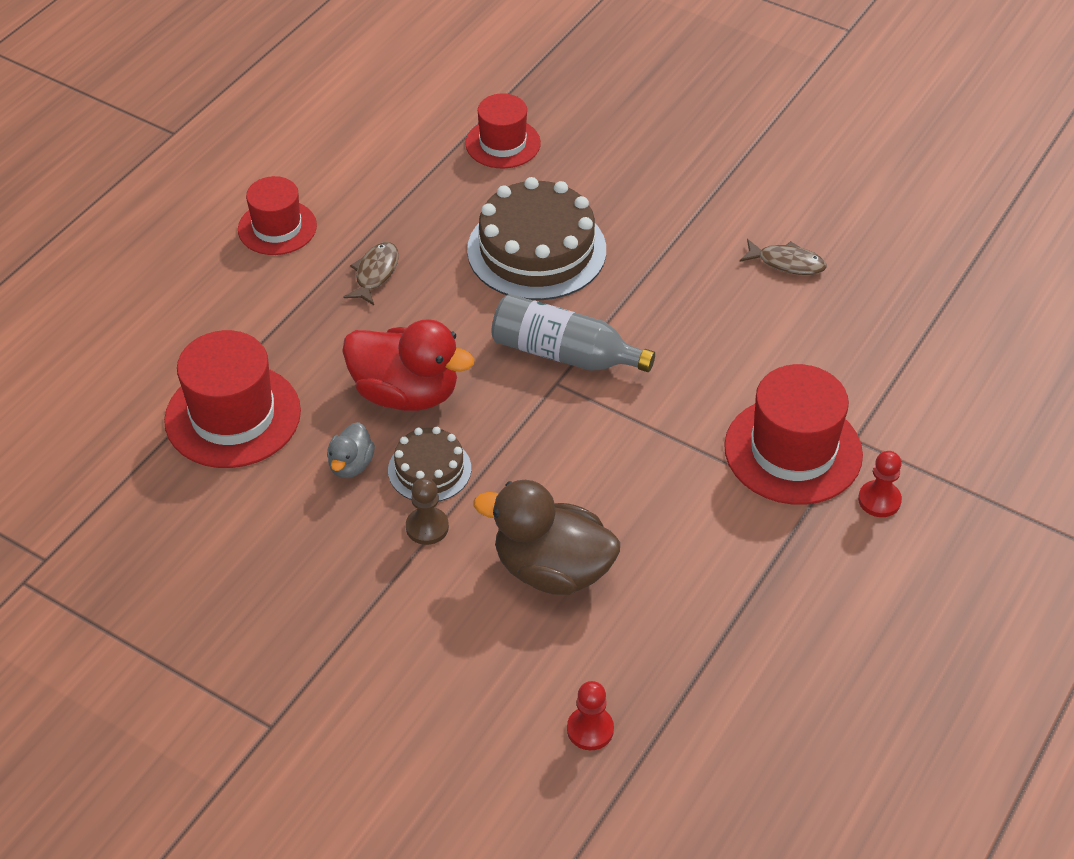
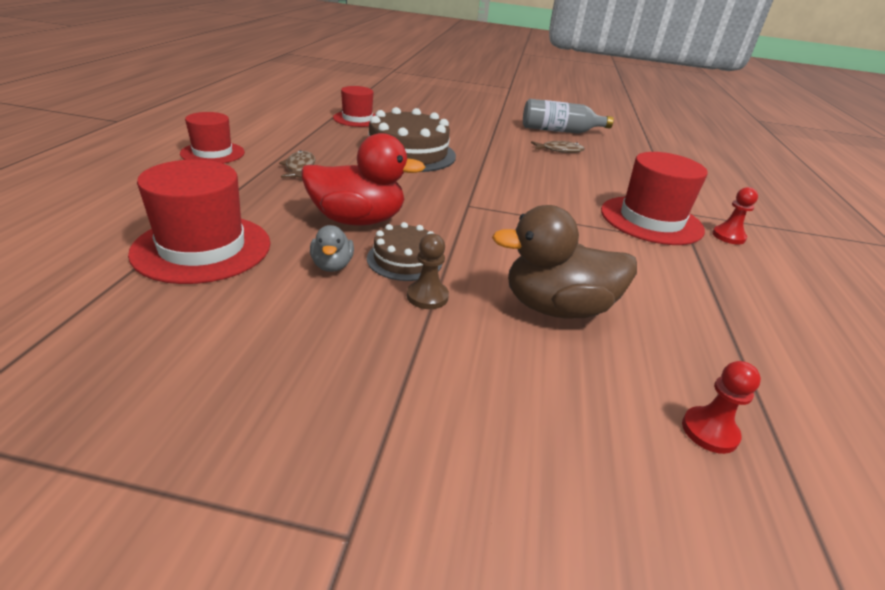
camera: 25 degrees left, 15 degrees down
(564, 354) = (462, 192): grey bottle -> grey bottle (559, 131)

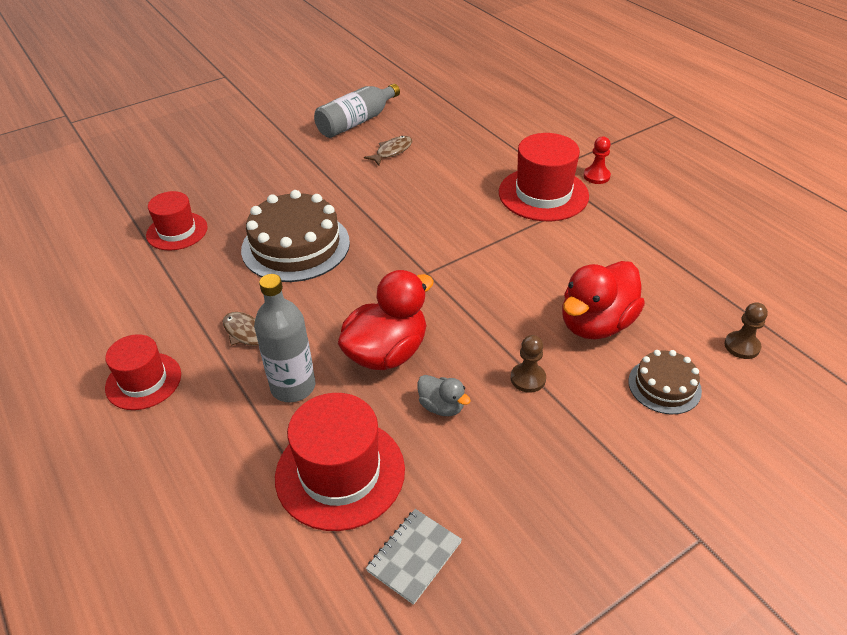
camera: 40 degrees left, 10 degrees up
(136, 319) = (414, 556): none -> grey notebook
(271, 199) = (293, 386): none -> grey bottle
(404, 260) = (471, 361): brown cake -> brown cake (664, 386)
(557, 308) = (596, 324): brown duck -> red duck
(709, 431) = (742, 346): red pawn -> brown pawn

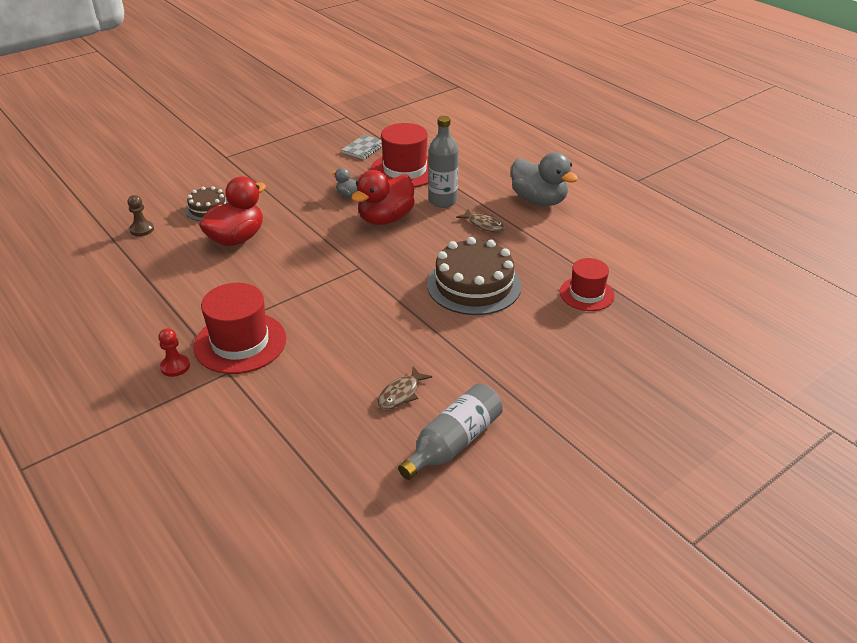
camera: 175 degrees right, 5 degrees down
(143, 381) = (539, 200): red hat -> grey duck
(528, 379) = (293, 209): brown pawn -> none

